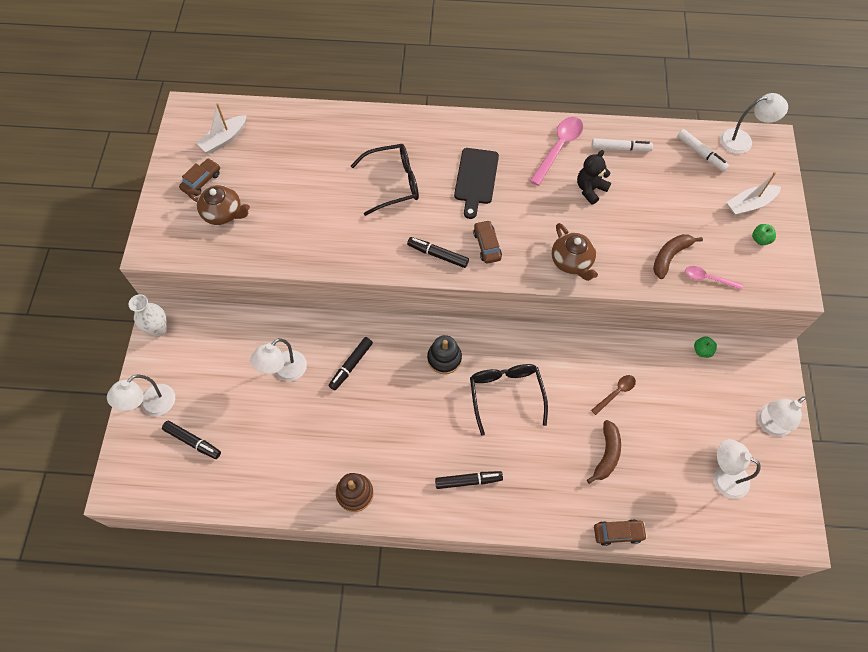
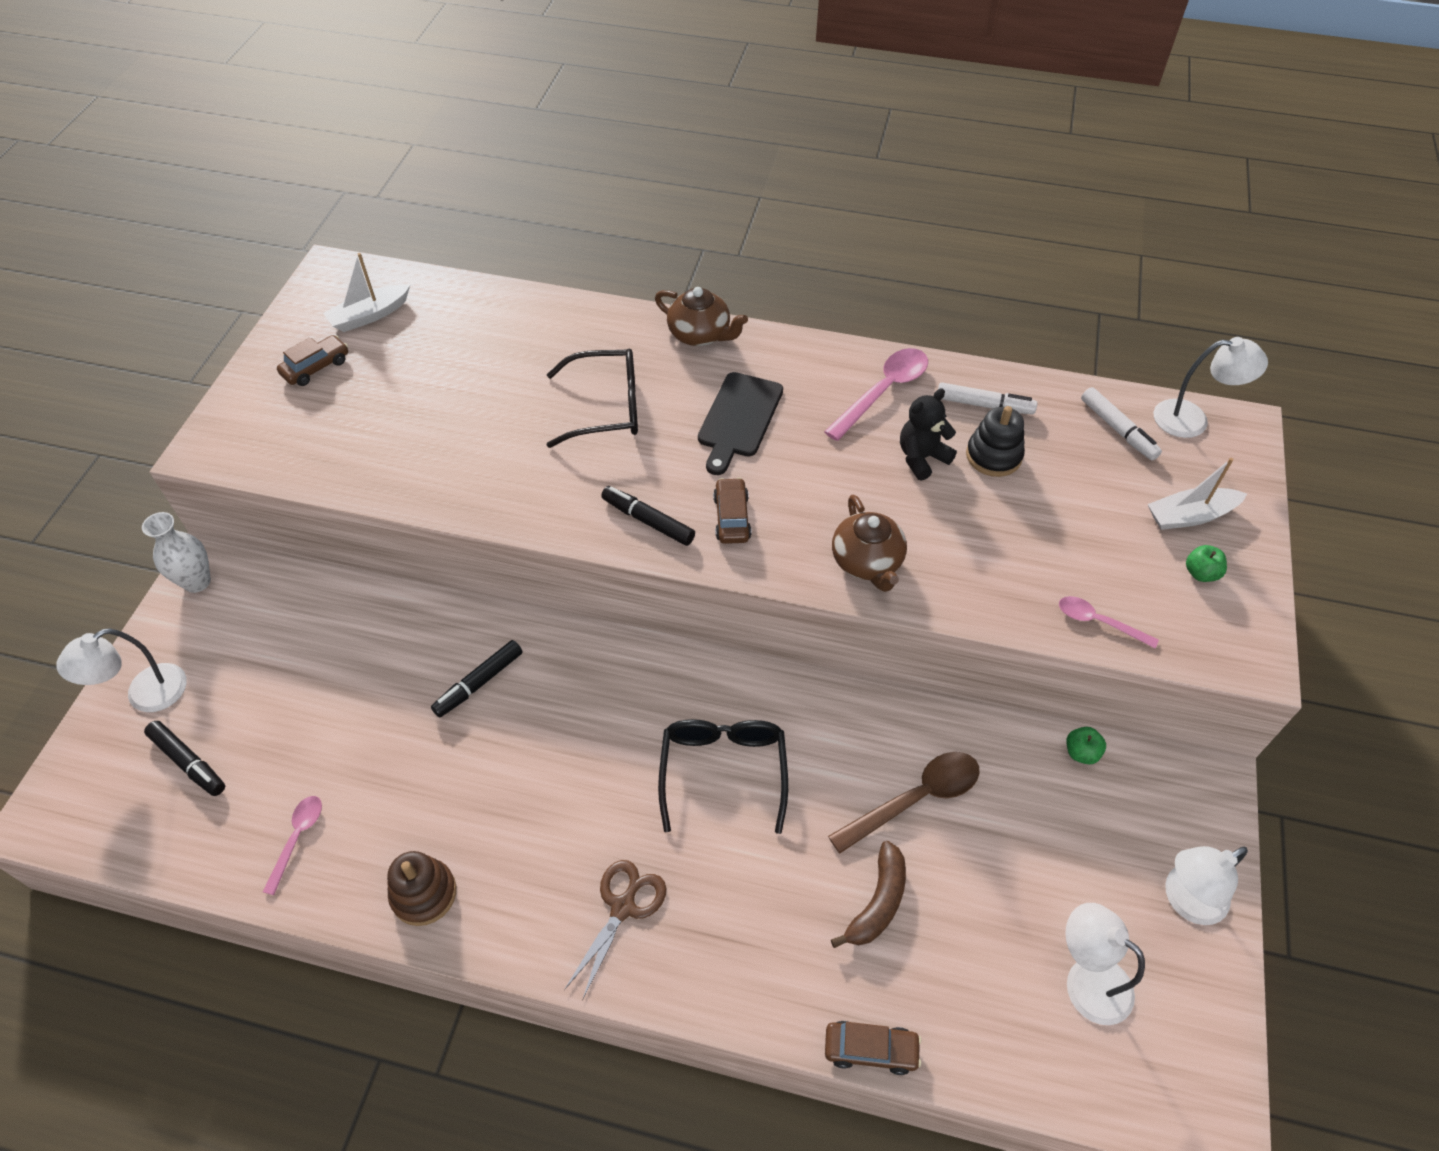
camera: 10 degrees right, 10 degrees down
(223, 213) = (332, 415): brown teapot -> brown teapot (700, 334)
(272, 475) = (297, 838): none -> pink spoon
(284, 371) = (369, 675): white lamp -> none
(444, 358) = (634, 696): black stacking toy -> black stacking toy (993, 456)
(468, 481) = (623, 907): black marker -> brown scissors
(616, 393) = (915, 799): brown spoon -> brown spoon, size x1.71
(670, 256) = (1037, 578): brown banana -> none

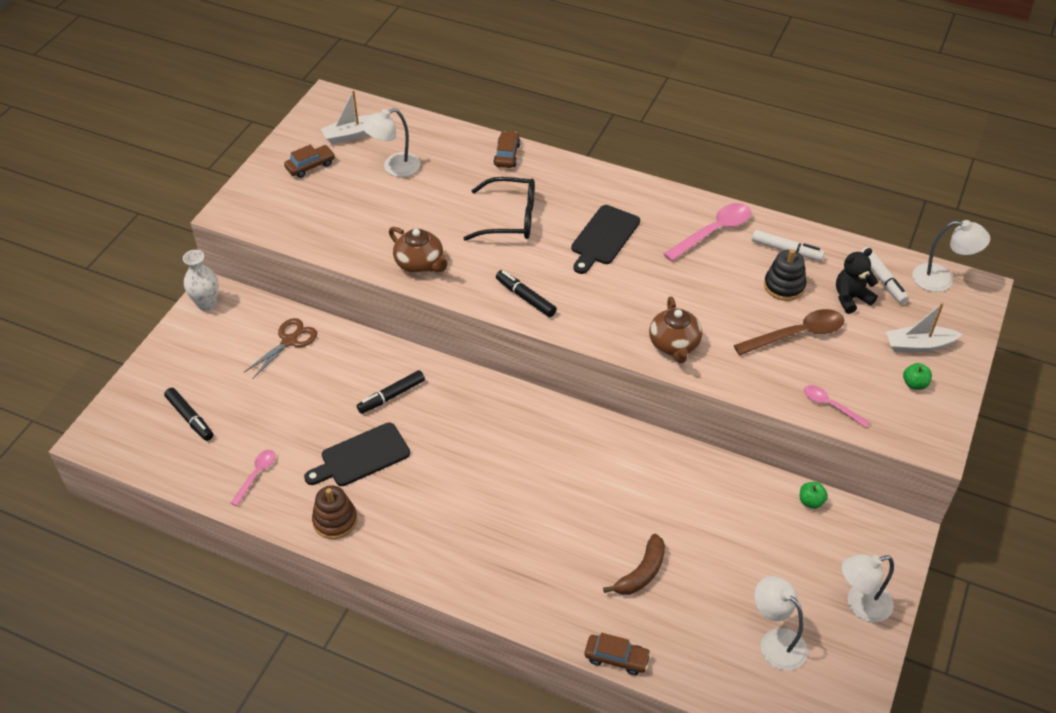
camera: 10 degrees right, 5 degrees down
(145, 695) = (165, 372): white lamp -> white lamp (394, 168)
(449, 784) = (361, 456): none -> black cutting board
(623, 907) = (466, 548): brown scissors -> brown scissors (289, 341)
(700, 334) = (587, 175): brown teapot -> brown teapot (420, 264)
(723, 772) = (551, 476): black glasses -> none
(731, 518) = (584, 303): brown car -> brown car (507, 155)
(915, 799) = (683, 513): brown spoon -> brown spoon (797, 334)
(921, 458) = (730, 281): black teddy bear -> black teddy bear (851, 298)

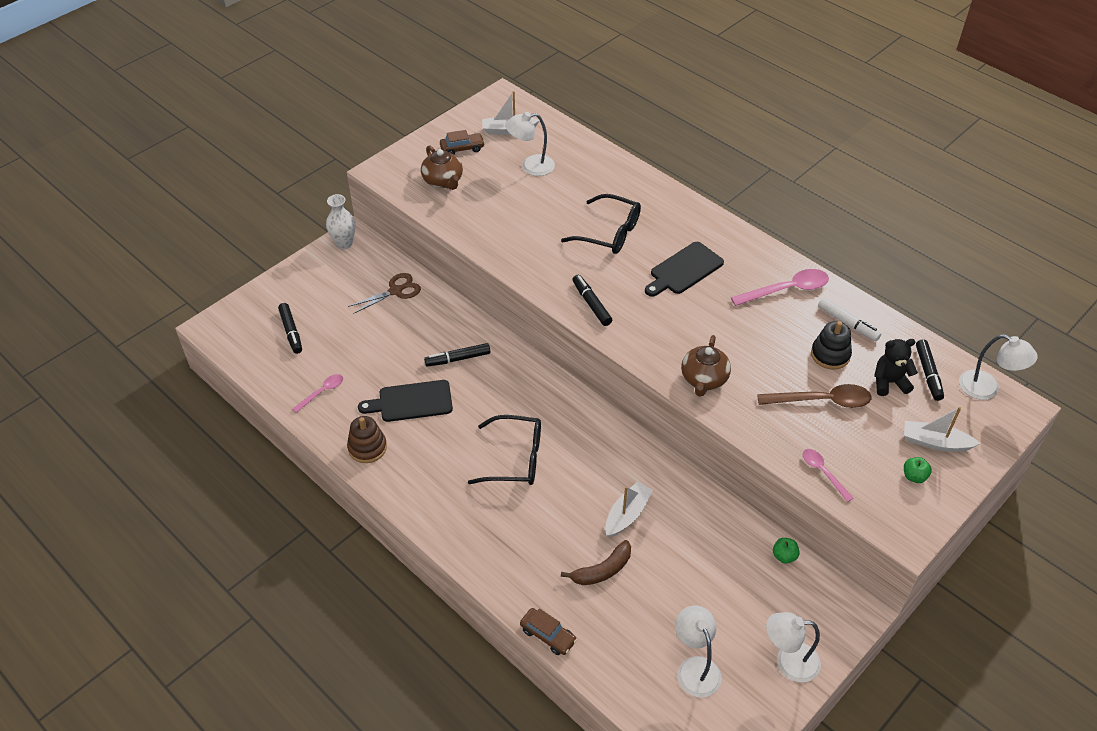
camera: 20 degrees right, 0 degrees up
(420, 264) = (515, 252): brown teapot -> brown teapot (443, 181)
(500, 484) = (515, 458): none -> black glasses
(507, 155) = (632, 178): brown car -> none
(641, 507) = (627, 514): none -> white boat
(882, 279) = (928, 374): white marker -> black marker

